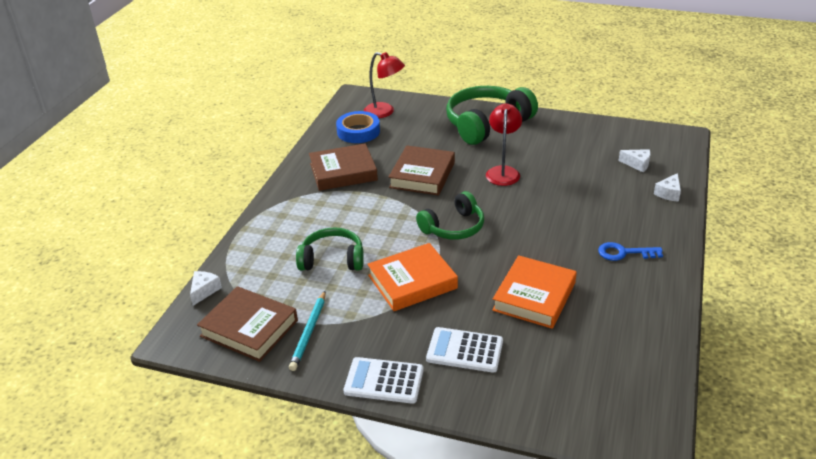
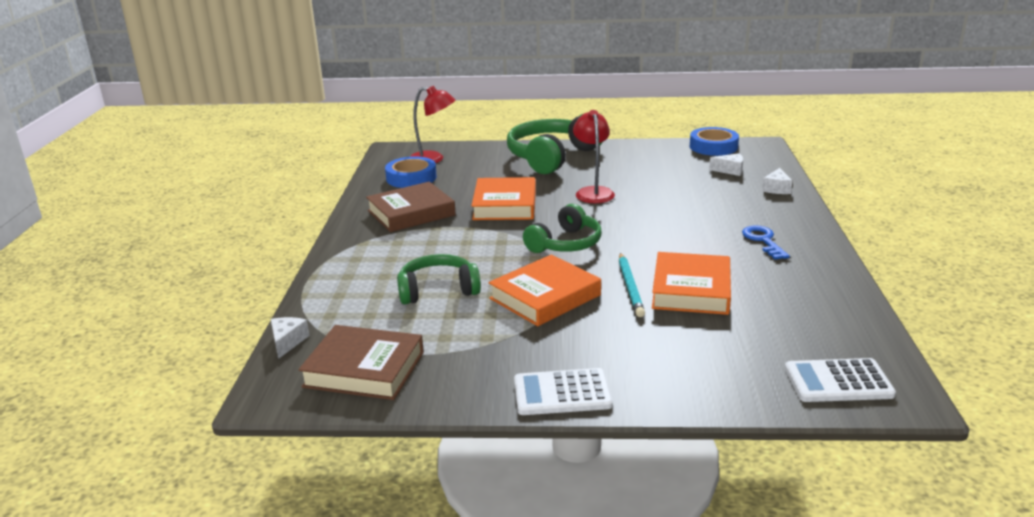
camera: 15 degrees left, 10 degrees down
(309, 332) = (443, 361): turquoise pencil -> turquoise pencil (630, 286)
(422, 175) = (505, 205): brown book -> orange book
(464, 350) = (642, 349): white calculator -> white calculator (838, 382)
(624, 253) = (763, 241): blue key -> blue key turned 90 degrees clockwise
(637, 132) = (713, 147): none -> blue tape

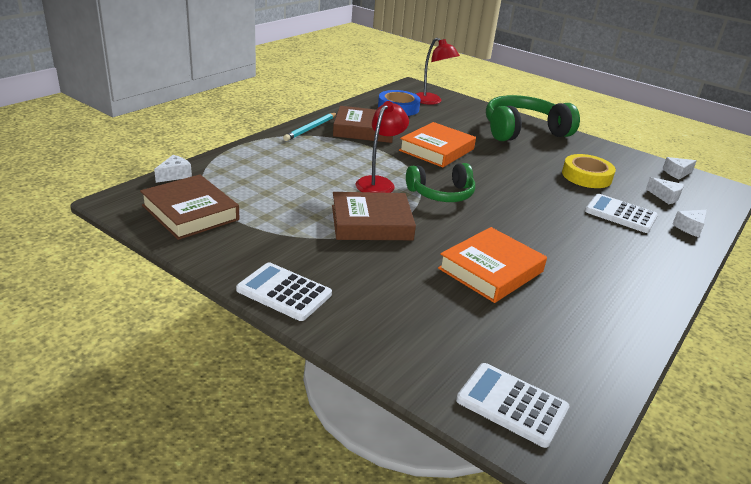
camera: 30 degrees right, 5 degrees up
(438, 290) = (307, 185): green headphones -> none
(545, 297) = (371, 222): orange book -> brown book
(593, 192) = (518, 167): red lamp -> red lamp (379, 183)
(630, 286) = (445, 245): turquoise pencil -> turquoise pencil (311, 128)
(655, 177) = (586, 176): none -> yellow tape
(713, 147) = (677, 173): blue tape -> white cheese
(719, 199) = (620, 214): none -> white calculator
(763, 241) = (613, 262): blue key -> none

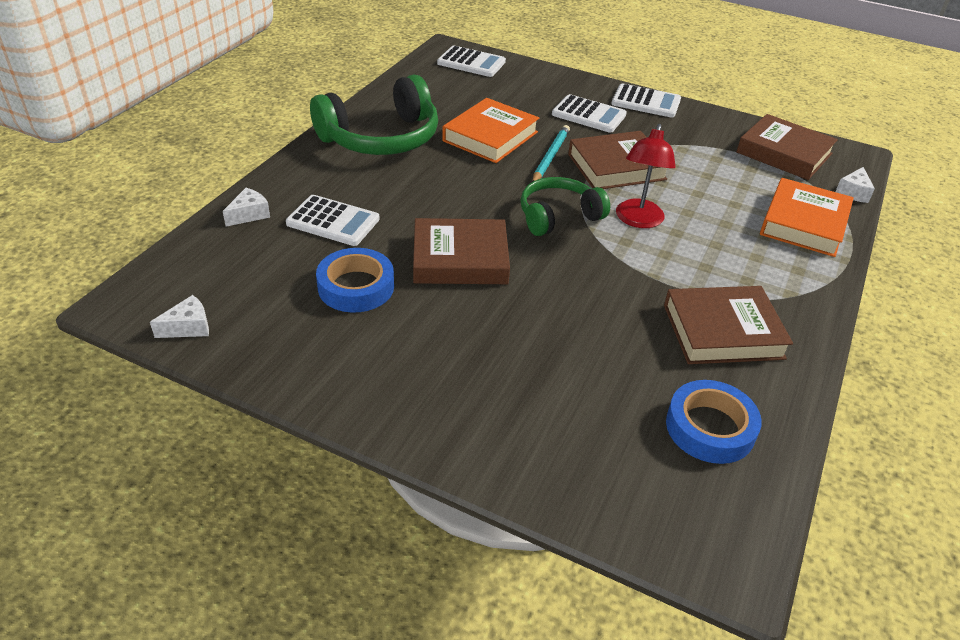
camera: 170 degrees right, 10 degrees up
(311, 128) = (800, 315): turquoise pencil -> turquoise pencil (550, 157)
(368, 283) = (588, 115): none -> white calculator
(431, 101) = (657, 482): red lamp -> none
(436, 150) = (591, 303): orange book -> orange book (804, 223)
(519, 180) = (460, 259): none -> brown book
(523, 131) = (448, 401): green headphones -> green headphones (381, 138)
(586, 176) = (356, 287): yellow tape -> blue tape
(665, 196) = (248, 265): white cheese -> none

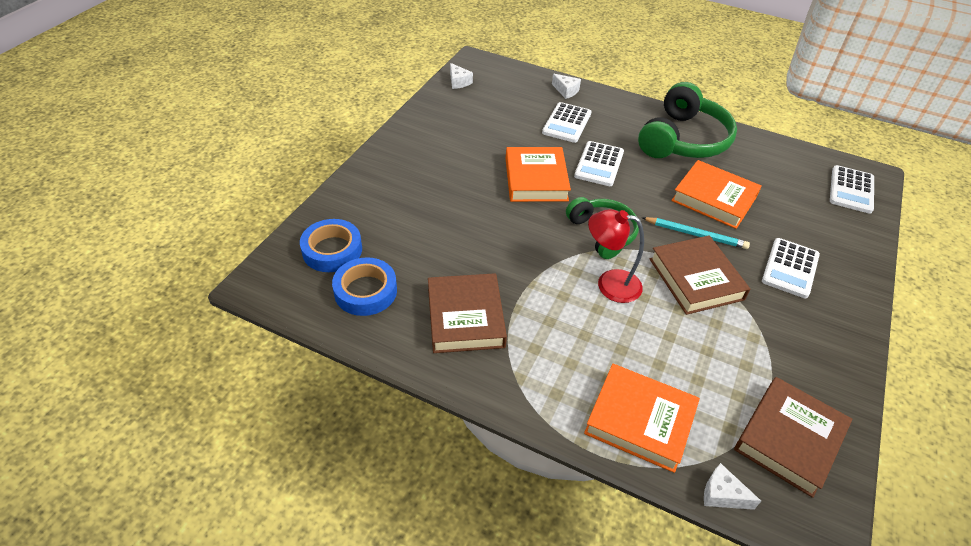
camera: 90 degrees right, 5 degrees up
(356, 287) = (499, 135): blue tape -> blue tape (332, 250)
(381, 138) = (683, 140): green headphones -> green headphones turned 120 degrees counterclockwise
(460, 259) = (536, 179): brown book -> orange book
(646, 102) = (847, 320): white calculator -> white calculator (599, 164)

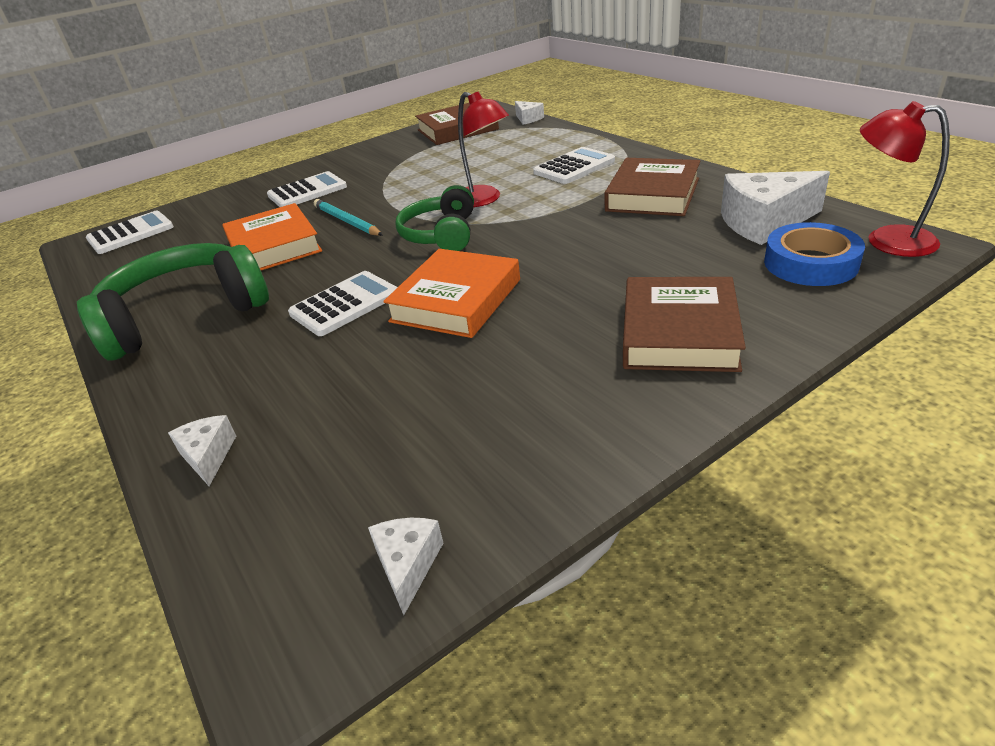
camera: 145 degrees left, 10 degrees down
(280, 284) = (886, 240): none -> red lamp
(365, 291) = (764, 222): blue tape -> white cheese
(567, 123) = (303, 380): white calculator -> white calculator (574, 167)
(640, 420) = (547, 141): orange book -> none
(696, 279) = (399, 194): brown book -> brown book (679, 332)

